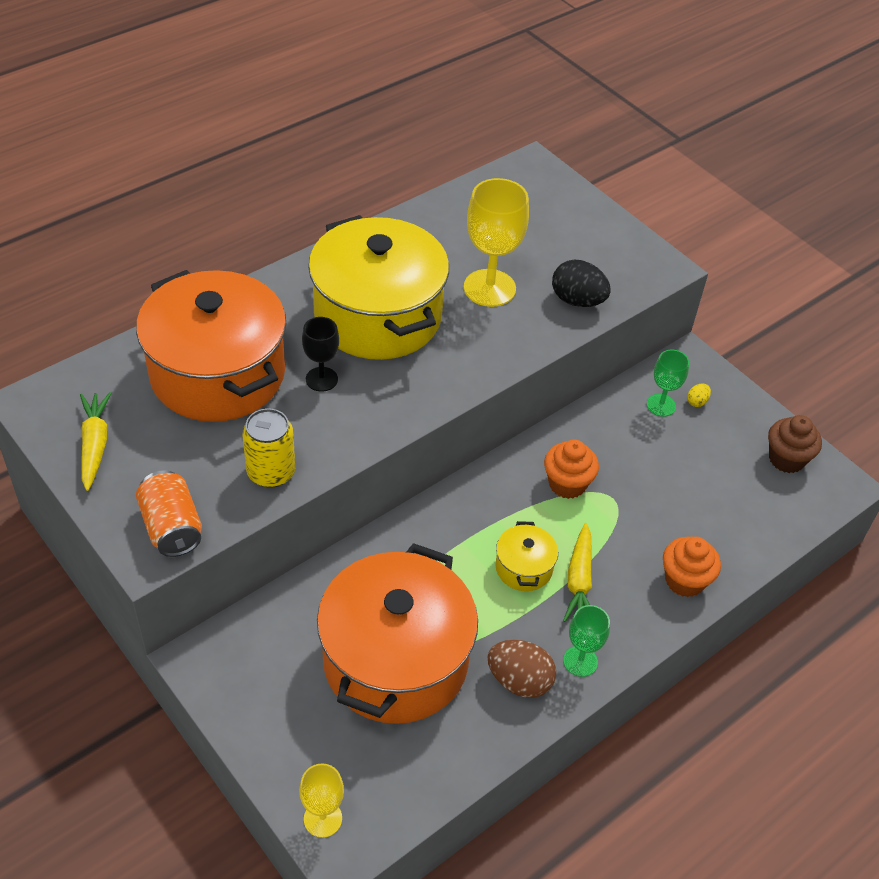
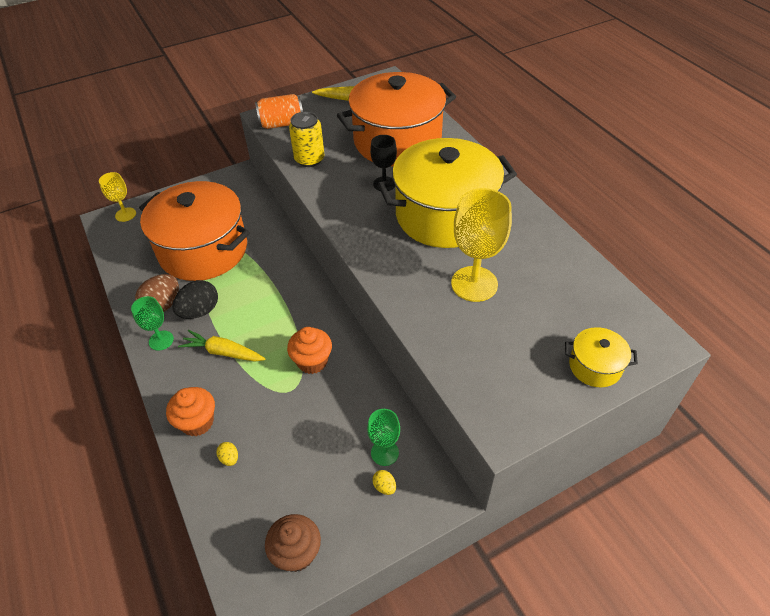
camera: 105 degrees right, 0 degrees up
(523, 568) = (245, 322): yellow pot -> yellow pot (595, 366)
(577, 300) = (454, 343): black egg -> black egg (200, 311)
(716, 536) = (229, 458): none -> yellow egg

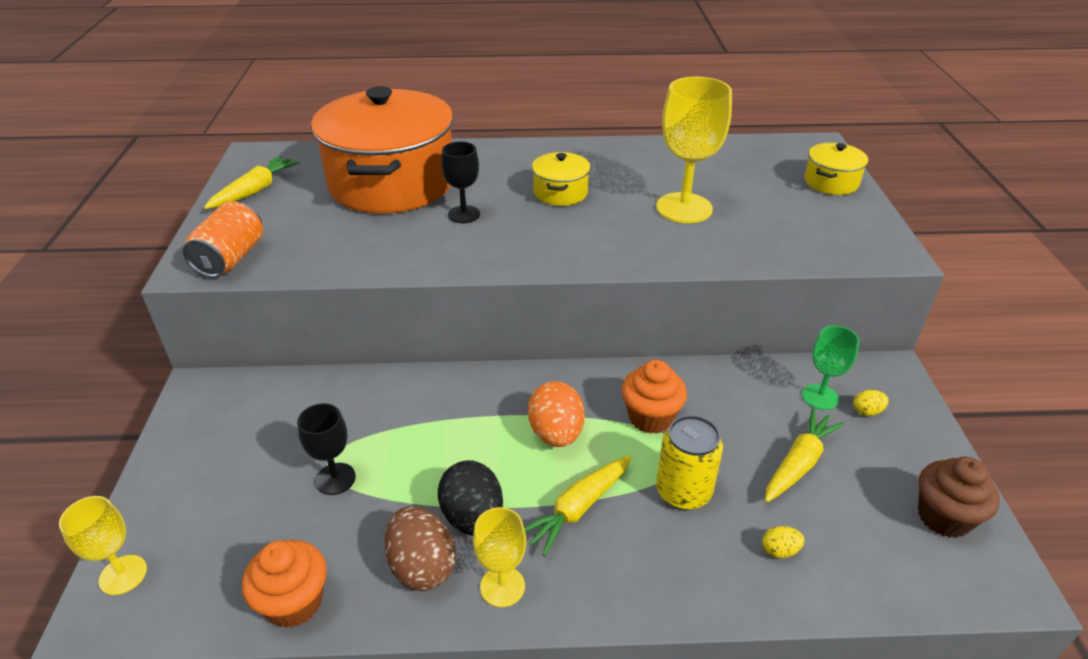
camera: 65 degrees left, 10 degrees down
(161, 340) = (502, 586): green goblet -> yellow goblet
(197, 422) = (699, 574): orange cupcake -> orange cupcake (294, 602)
(203, 250) = (335, 479): orange pot -> black goblet
(275, 322) = (556, 434): none -> orange egg
(309, 159) = (346, 256): yellow can -> yellow can (683, 491)
(309, 453) = (799, 463): none -> yellow carrot
(445, 215) = (560, 193): yellow pot -> yellow pot, size x0.42

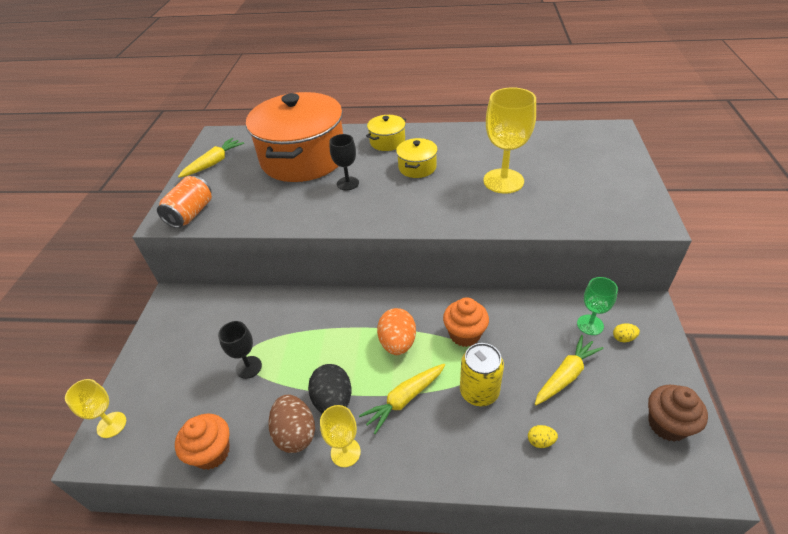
camera: 10 degrees right, 5 degrees up
(831, 182) = (617, 161): yellow pot -> yellow pot (387, 142)

